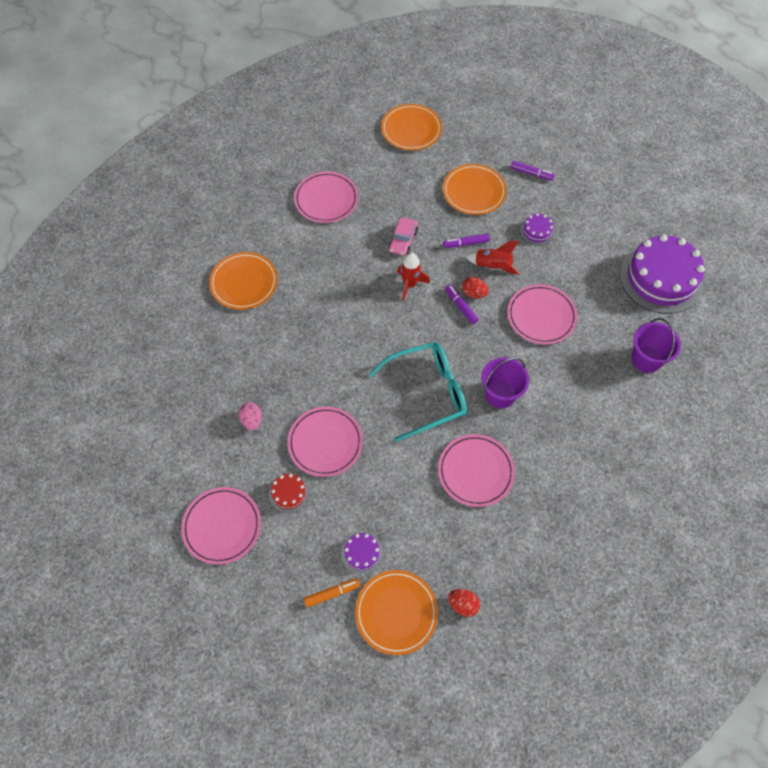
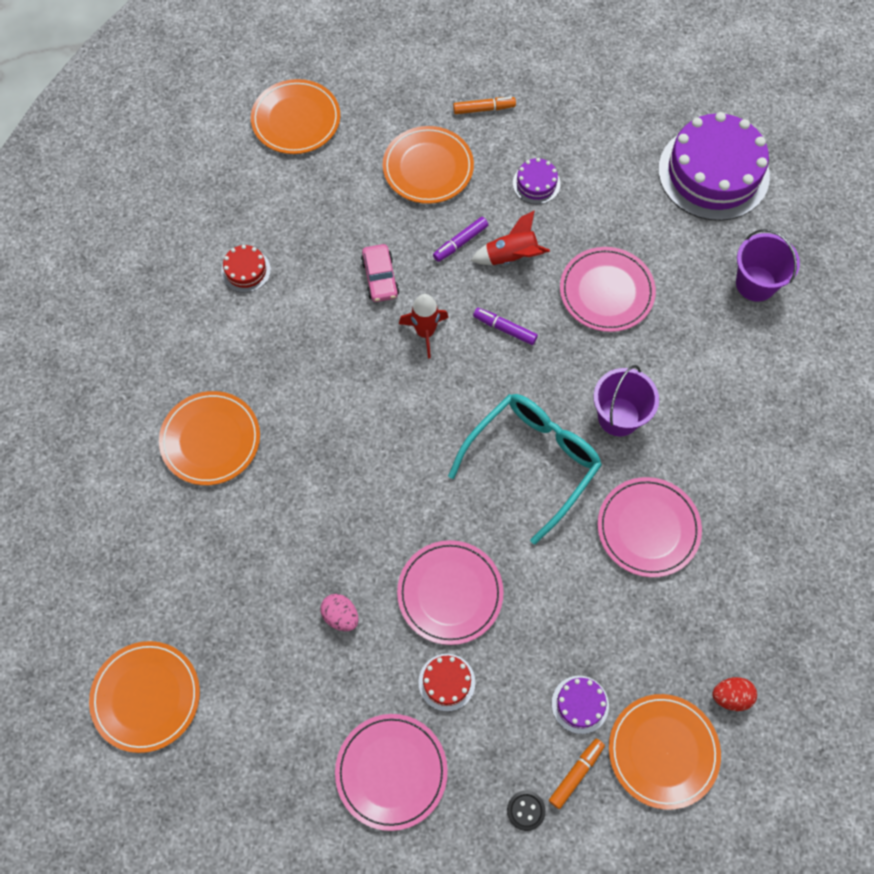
camera: 30 degrees left, 5 degrees up
(114, 405) = (146, 697): none -> orange plate
(286, 597) = (526, 810): none -> black button
(326, 199) = (246, 270): pink plate -> red cake
(474, 293) = (510, 303): red egg -> none
(531, 173) = (484, 109): purple marker -> orange marker

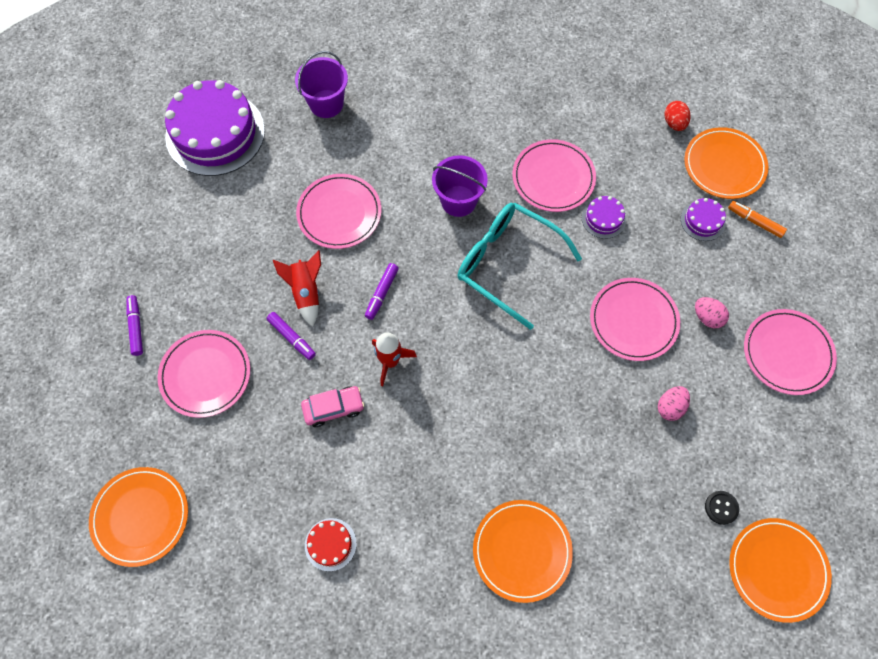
camera: 95 degrees left, 0 degrees up
(428, 167) = (205, 374): orange plate -> pink plate
(446, 682) = (707, 317): red cake -> pink egg
(484, 109) = (136, 327): orange marker -> purple marker
(526, 810) = (790, 254): black button -> black button (721, 508)
(536, 183) = (225, 275): purple cake -> purple cake (603, 219)

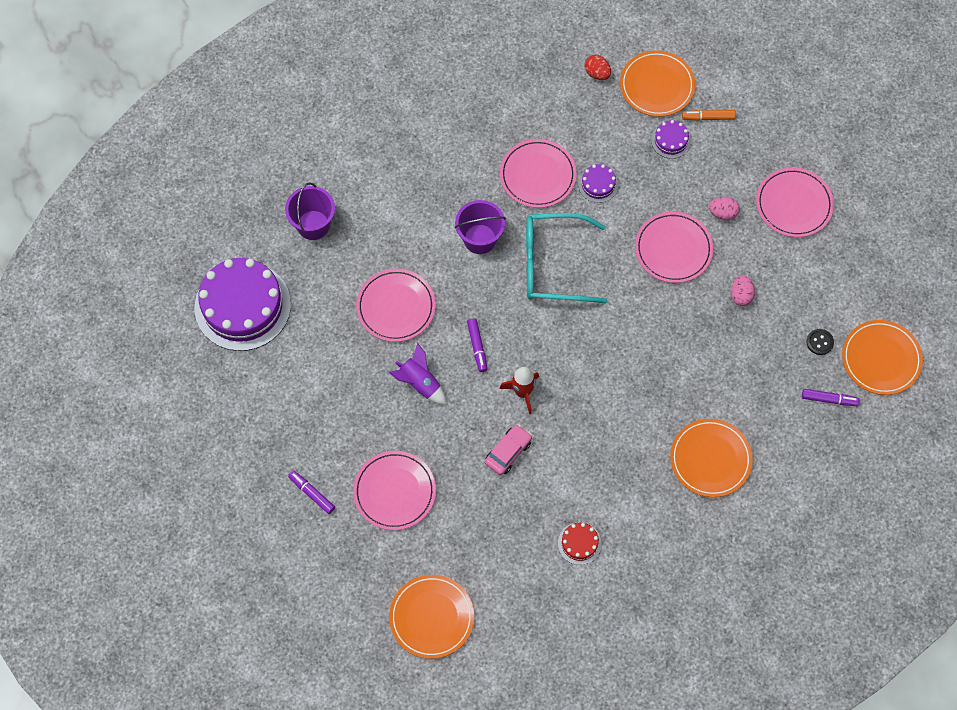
camera: 35 degrees left, 0 degrees up
(292, 338) = (437, 423): purple marker -> purple marker (829, 399)
(306, 292) = (420, 383): red rocket -> purple rocket

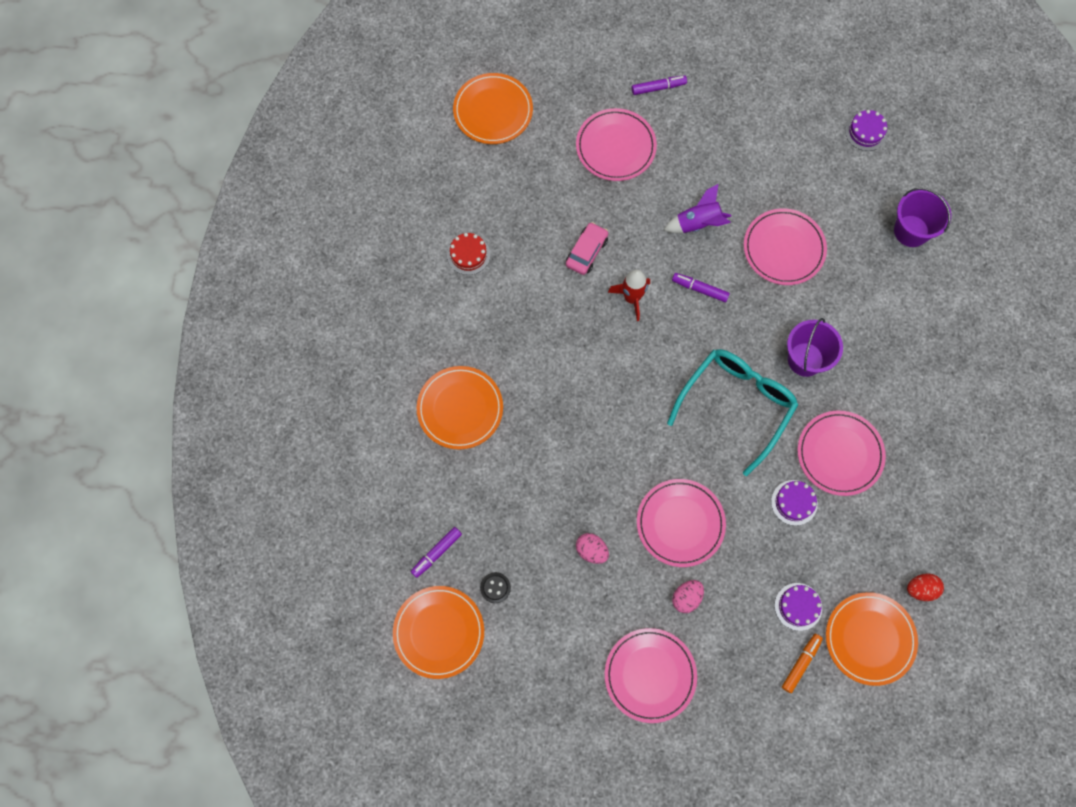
camera: 125 degrees right, 5 degrees up
(242, 306) = (866, 132): purple cake -> purple cake, size x0.43
(508, 452) = (586, 252): pink car -> pink car turned 135 degrees counterclockwise

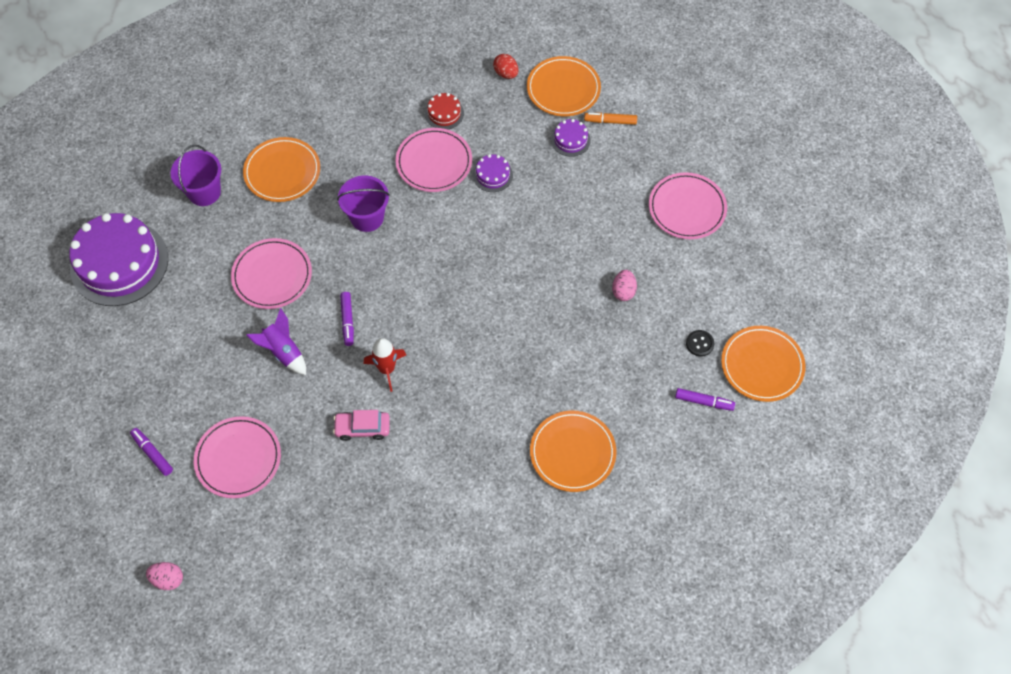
camera: 120 degrees left, 10 degrees down
(468, 254) = (423, 528): red cake -> red cake (444, 113)
(493, 111) = (254, 593): orange plate -> orange plate (282, 172)
(680, 523) = (560, 241): pink plate -> none
(686, 598) = (614, 211): pink egg -> pink egg (168, 579)
(736, 405) = (436, 247): turquoise glasses -> none
(866, 132) = (119, 263): purple cake -> purple cake, size x2.32

